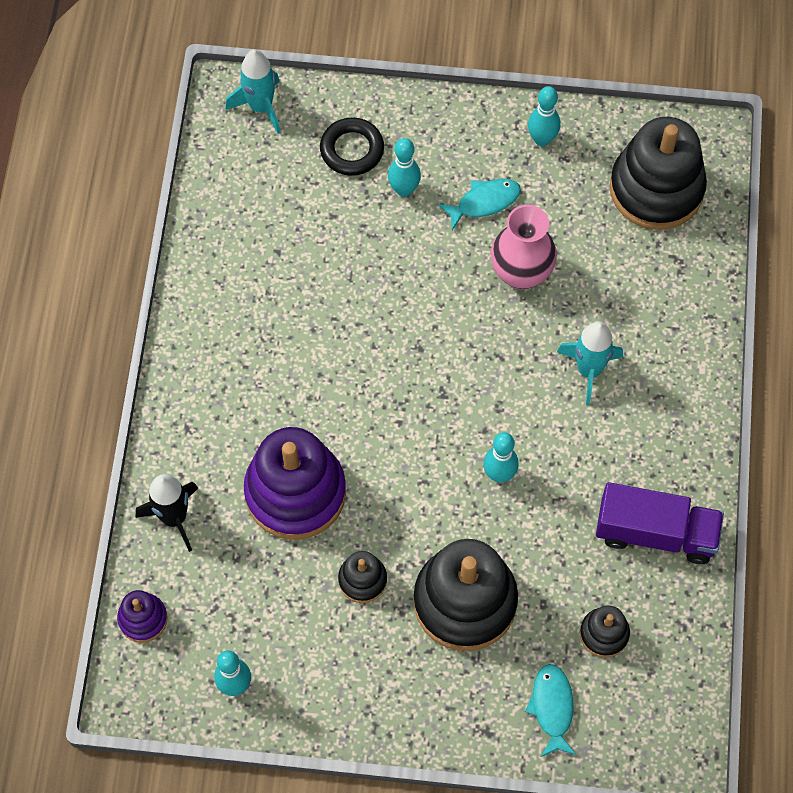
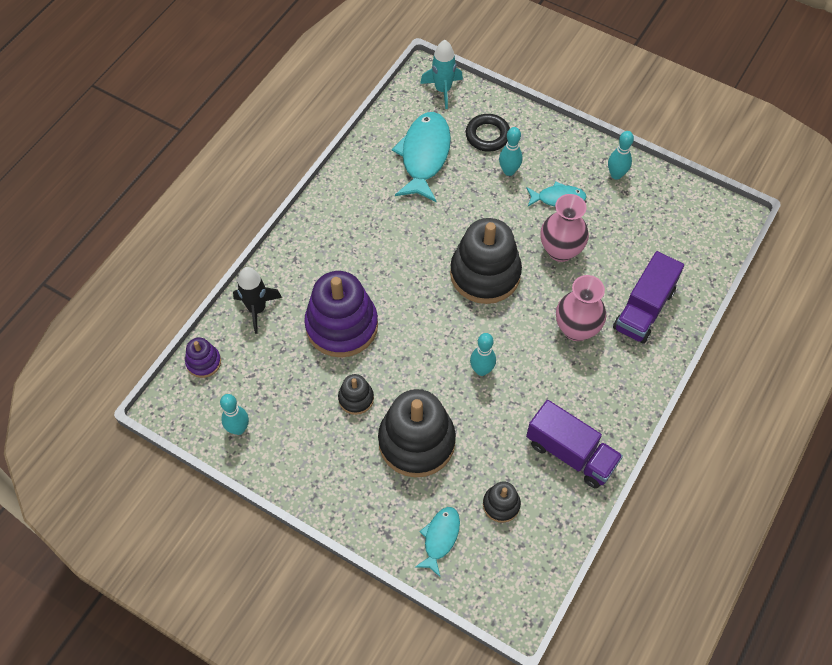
camera: 25 degrees right, 5 degrees down
(283, 213) = (424, 156): none -> turquoise fish
(589, 370) = (576, 329): turquoise rocket -> pink vase
(656, 189) = (679, 234): black stacking toy -> black stacking toy (485, 274)
(658, 309) = (643, 309): none -> purple truck

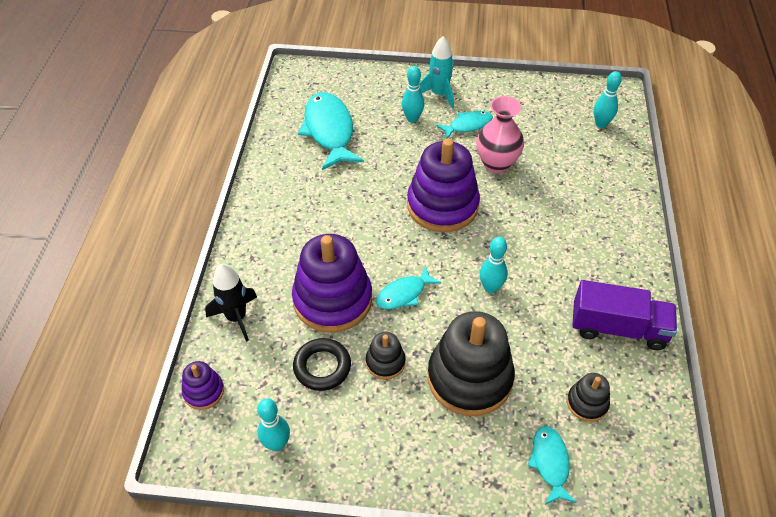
camera: 25 degrees left, 10 degrees down
(404, 345) = (404, 294): none -> turquoise fish
(443, 90) = (316, 77): turquoise rocket -> turquoise rocket (439, 94)
(485, 274) = (442, 206): black stacking toy -> purple stacking toy
(487, 135) = (376, 98): black ring -> black ring (322, 367)
(576, 329) = (551, 221): pink vase -> none
(616, 175) = (504, 93): turquoise bowling pin -> turquoise bowling pin (601, 124)
(643, 309) = (597, 185): purple truck -> none

